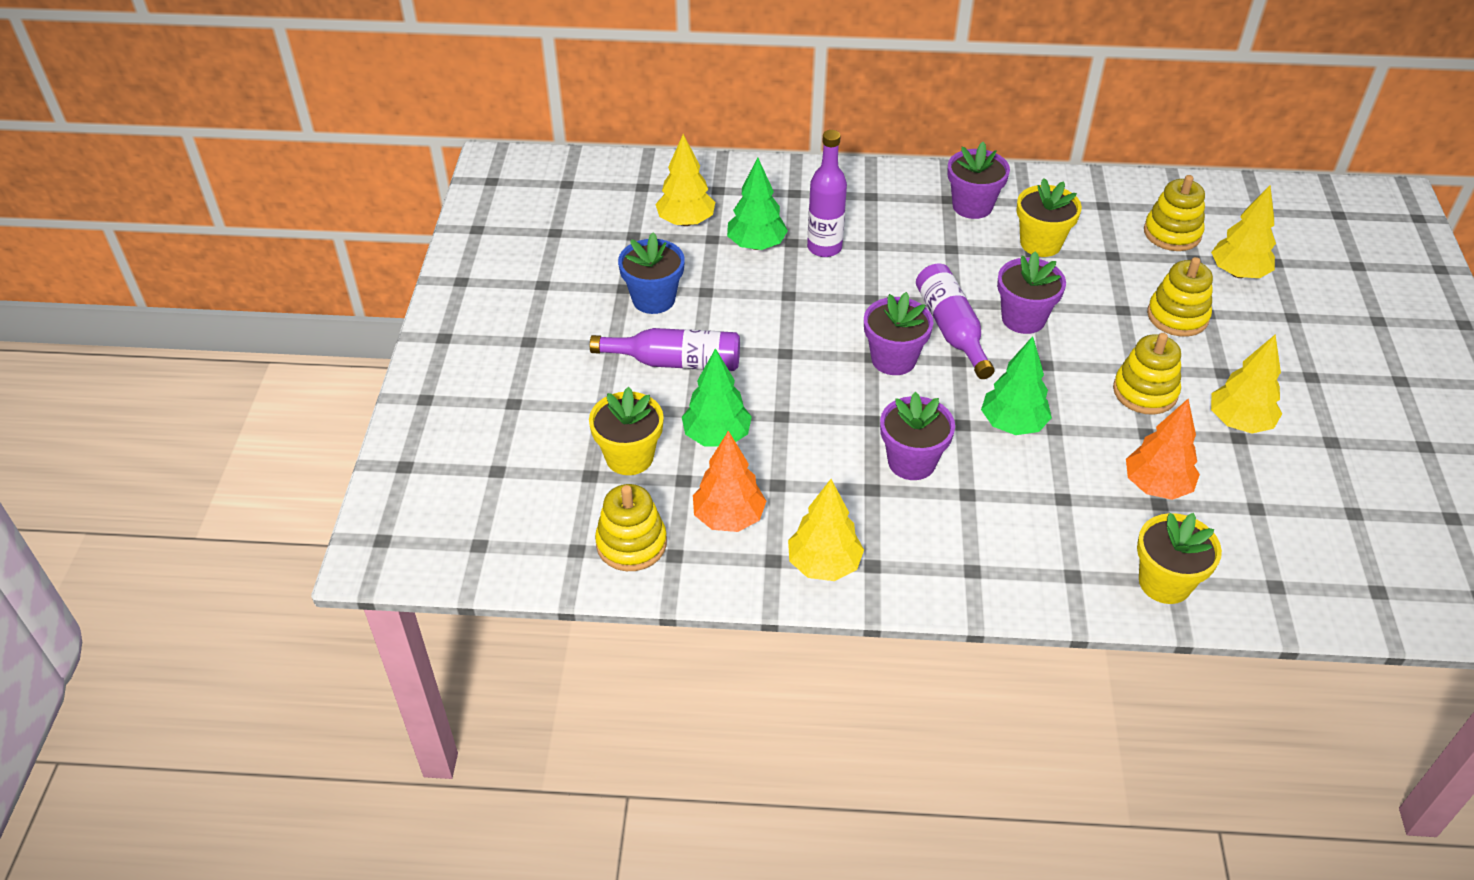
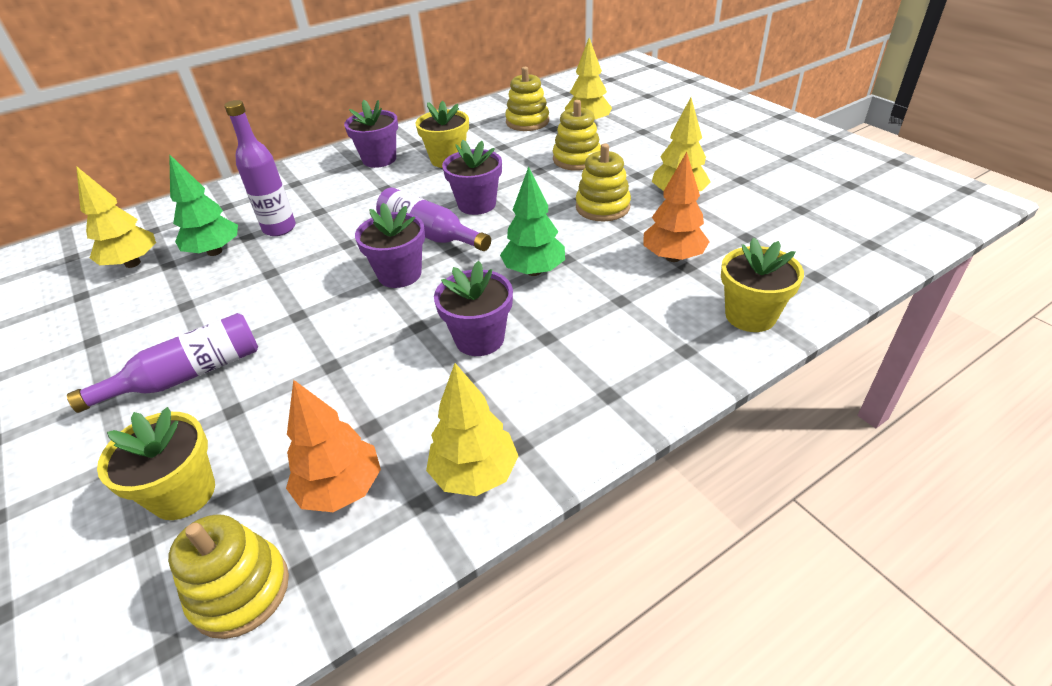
camera: 35 degrees left, 5 degrees down
(653, 299) = (131, 335): blue flower pot -> none
(716, 436) = (275, 418): green tree -> none

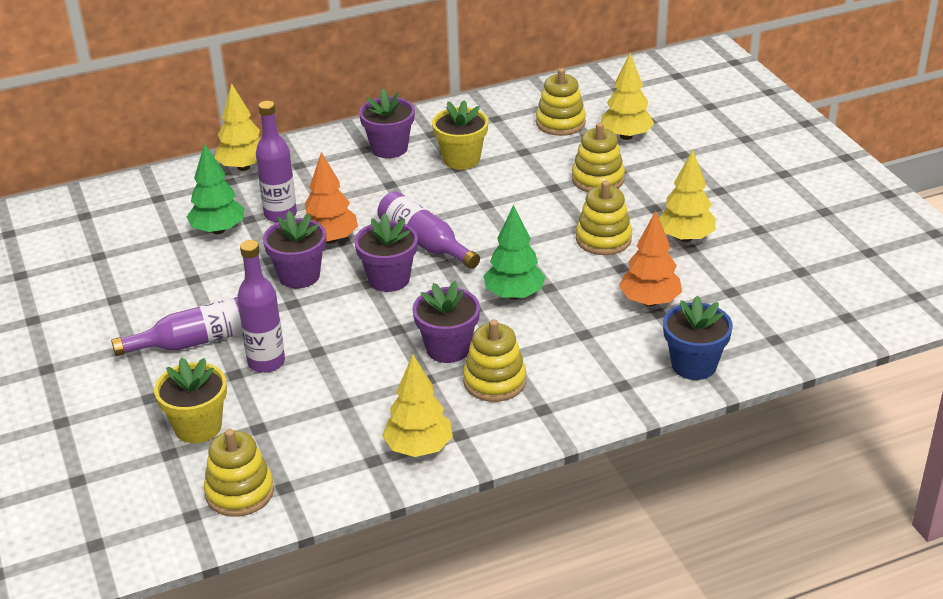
camera: 10 degrees right, 5 degrees down
(133, 263) = (142, 230): yellow tree -> yellow tree (243, 167)
(271, 389) = (266, 362): none -> purple bottle
(341, 489) = (316, 442): orange tree -> orange tree (330, 239)
(477, 204) = (478, 217): purple flower pot -> purple flower pot (299, 276)
(542, 369) = (494, 381): none -> yellow stacking toy
(750, 315) = (694, 365): yellow flower pot -> blue flower pot

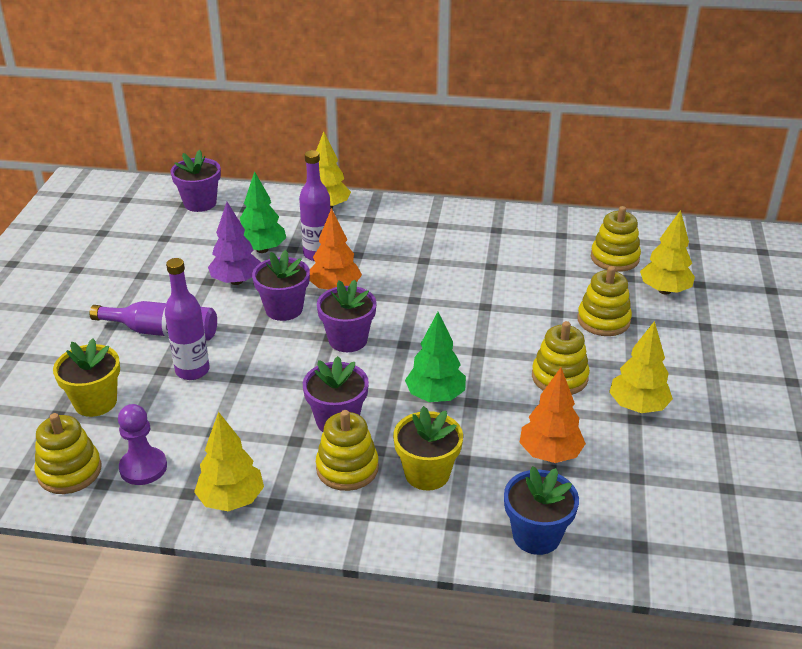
camera: 30 degrees right, 0 degrees up
(223, 268) = (236, 281): none -> purple tree
(309, 459) = (143, 468): none -> purple pawn
(389, 148) = (450, 230): purple flower pot -> purple flower pot (200, 203)
(424, 242) = (405, 320): purple bottle -> none
(461, 159) = (500, 260): yellow flower pot -> yellow flower pot (427, 473)

